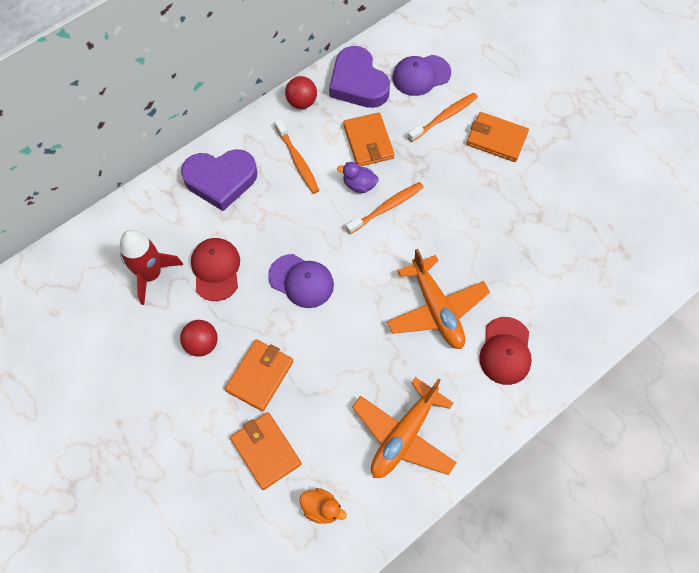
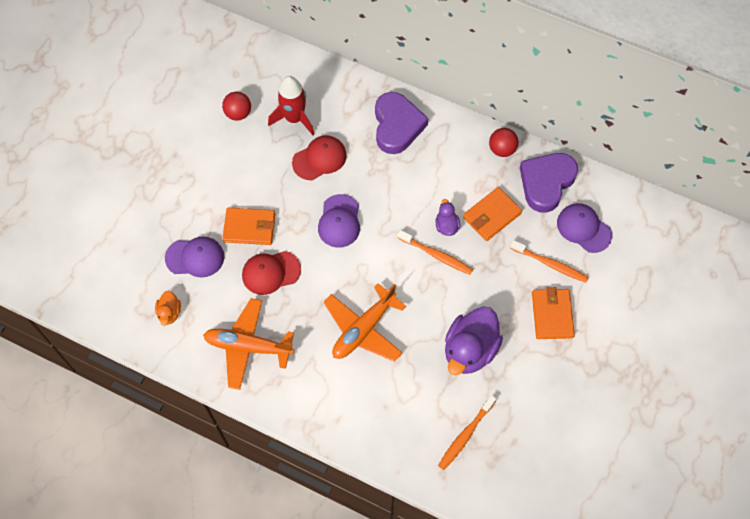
camera: 65 degrees right, 0 degrees up
(202, 344) = (256, 178): red ball -> red ball (238, 113)
(221, 180) = (397, 126): purple heart -> purple heart turned 150 degrees counterclockwise
(266, 451) = (195, 257): orange wallet -> purple cap
(297, 160) = (444, 171): orange toothbrush -> orange toothbrush (465, 435)
(502, 222) = (470, 350): none -> purple duck
(505, 351) = (352, 395): red cap -> red cap (271, 272)

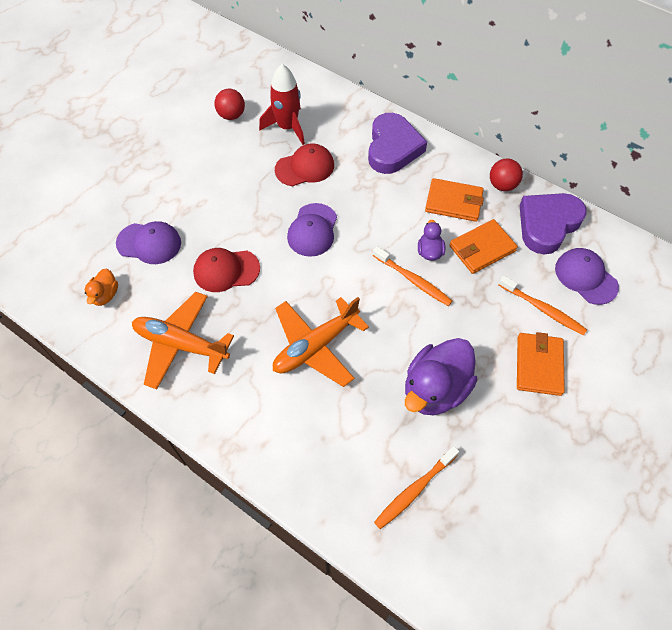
camera: 10 degrees right, 5 degrees down
(249, 228) = (215, 222): orange wallet -> orange wallet (454, 202)

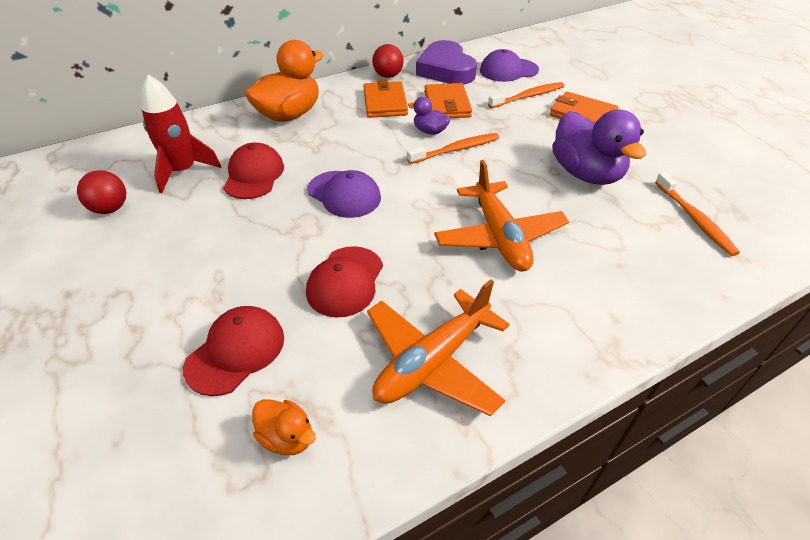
camera: 65 degrees left, 15 degrees down
(149, 243) = (236, 351): purple cap -> red cap
(393, 148) = (289, 115): purple heart -> orange duck
(454, 202) = (385, 103): orange wallet -> orange wallet turned 45 degrees counterclockwise

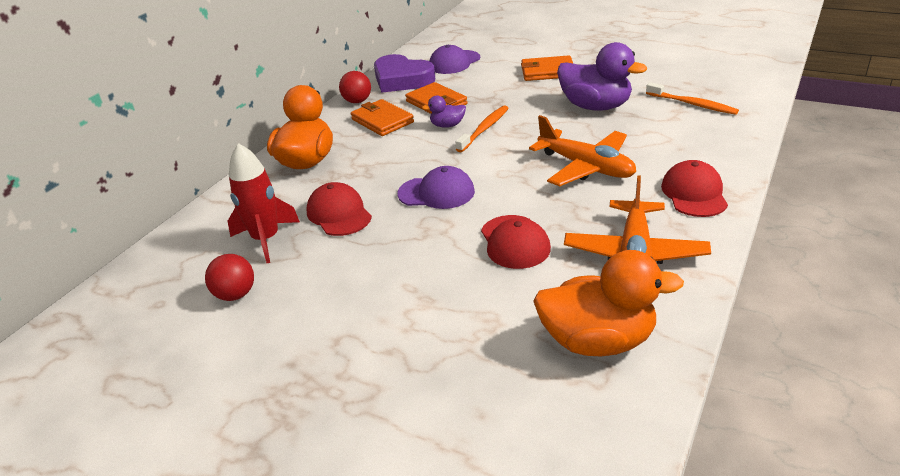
camera: 30 degrees left, 10 degrees down
(236, 351) = (493, 320): red cap -> red cap (694, 193)
(287, 437) = (598, 341): orange duck -> orange duck, size x2.07
(528, 96) = (493, 74): orange toothbrush -> none

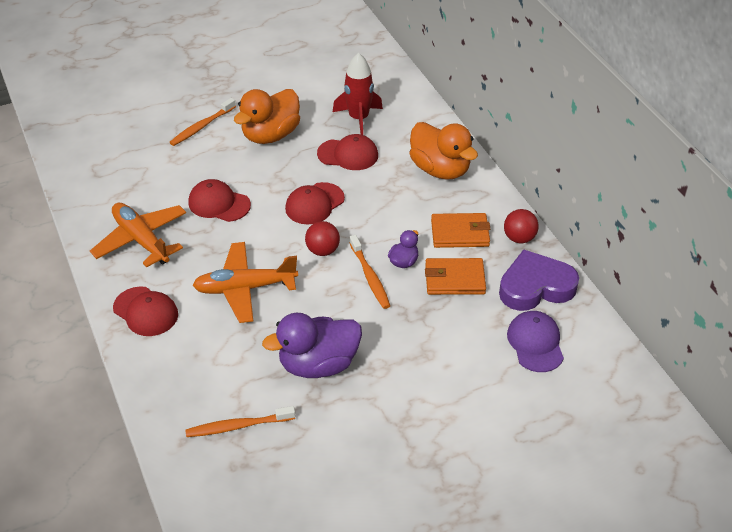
camera: 125 degrees right, 10 degrees up
(235, 295) = (318, 92): red ball -> red ball (322, 250)
(406, 343) = (202, 127): none -> orange toothbrush
(436, 193) = (314, 204): purple cap -> red cap
(547, 72) = (427, 390): orange wallet -> none
(598, 341) = (113, 182): orange duck -> orange duck (270, 135)

